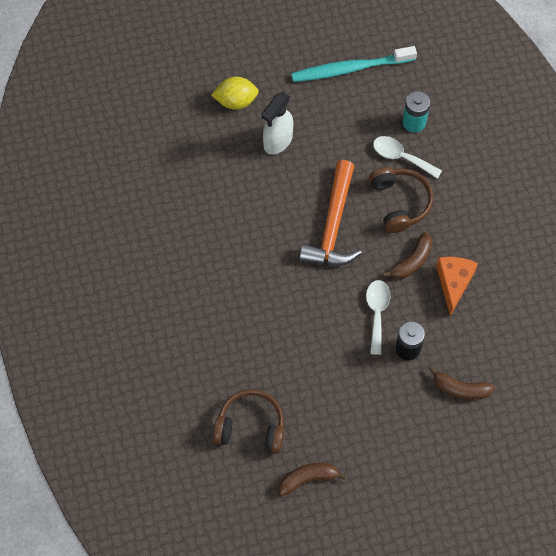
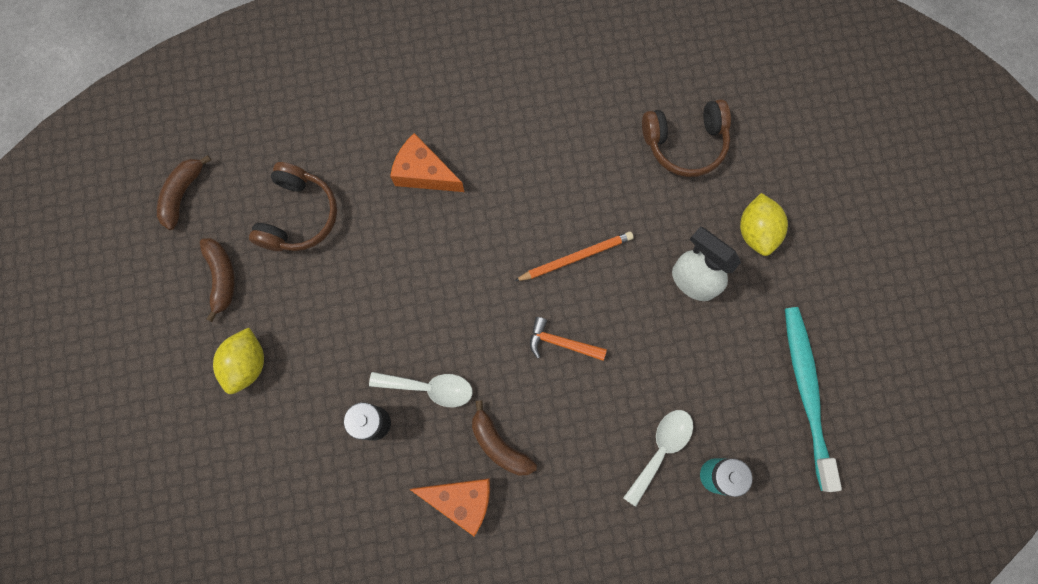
camera: 95 degrees right, 10 degrees up
(207, 335) = (424, 173): none -> orange cheese
(266, 220) = (576, 257): none -> orange pencil
(333, 226) = (561, 343): orange hammer -> orange hammer, size x0.50
(374, 447) = (247, 364): none -> yellow lemon
(399, 203) = (589, 438): brown headphones -> brown headphones (685, 143)
(460, 388) = (308, 487): brown banana -> brown banana (183, 194)

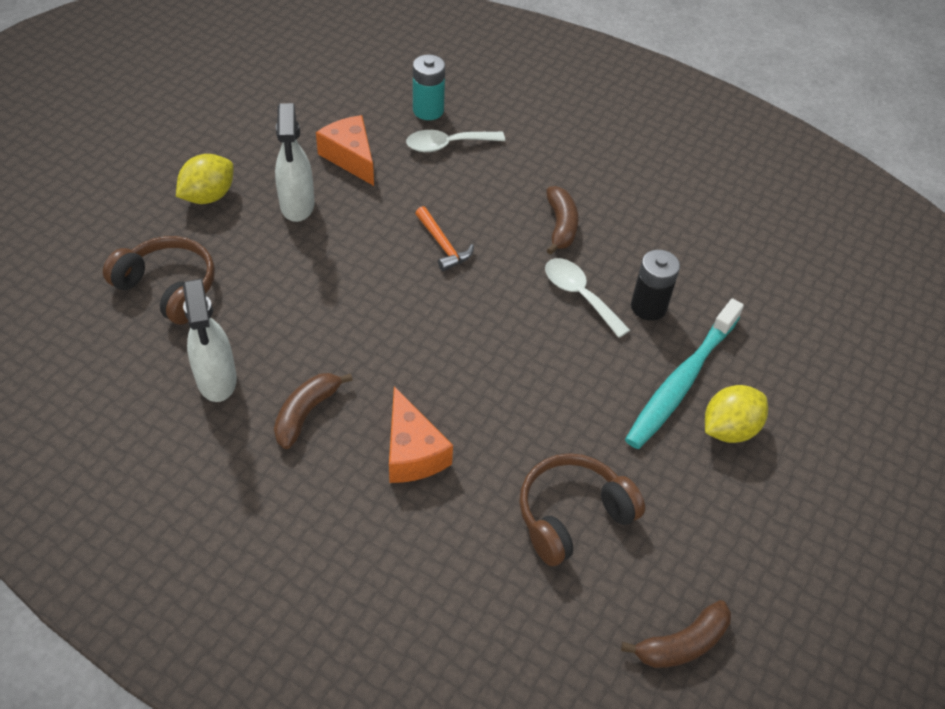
camera: 140 degrees left, 25 degrees down
(222, 278) = (699, 521): brown banana -> brown banana (306, 413)
(461, 500) = (623, 218): orange cheese -> orange cheese (350, 157)
(576, 257) = (362, 285): orange pencil -> none
(580, 115) = (217, 380): none -> white spray bottle
(806, 393) = (313, 102): turquoise toothbrush -> turquoise toothbrush (682, 381)

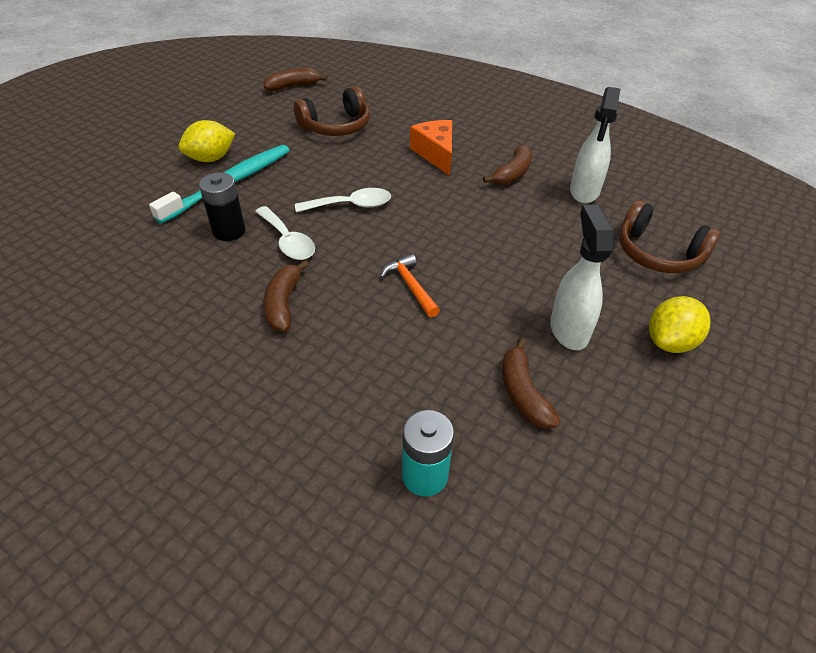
camera: 175 degrees left, 5 degrees down
(217, 380) = (584, 192): white spray bottle -> white spray bottle turned 150 degrees counterclockwise
(350, 157) = (523, 393): orange cheese -> brown banana
(447, 145) = (399, 412): white spoon -> white spoon (351, 205)

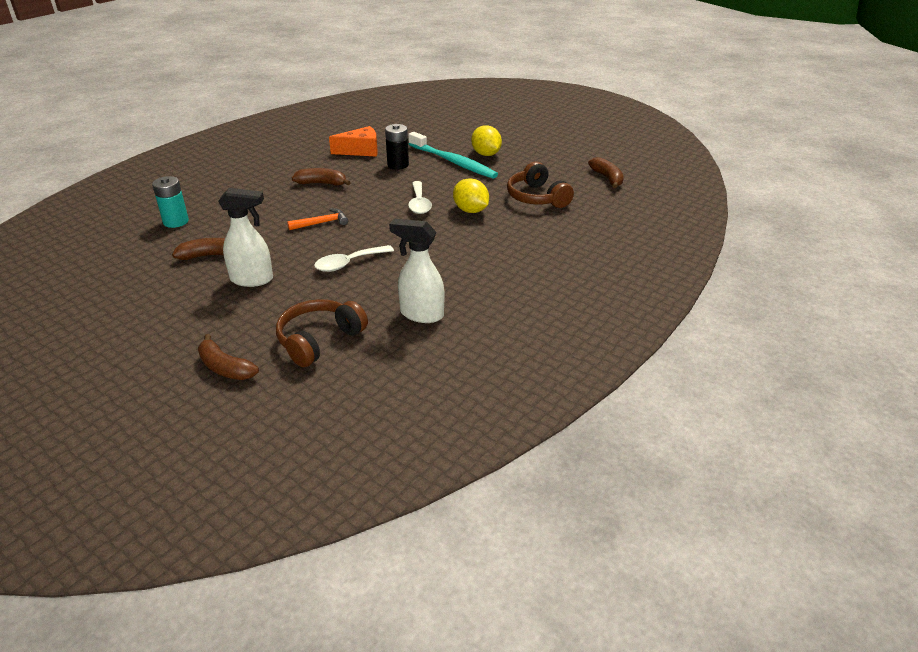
camera: 95 degrees right, 10 degrees down
(287, 241) = (382, 183): white spoon -> white spoon (348, 263)
(436, 154) = (491, 241): orange cheese -> orange cheese (361, 151)
(512, 174) = (456, 277): brown banana -> brown banana (225, 367)
(670, 342) = (218, 323): yellow lemon -> yellow lemon (470, 210)

